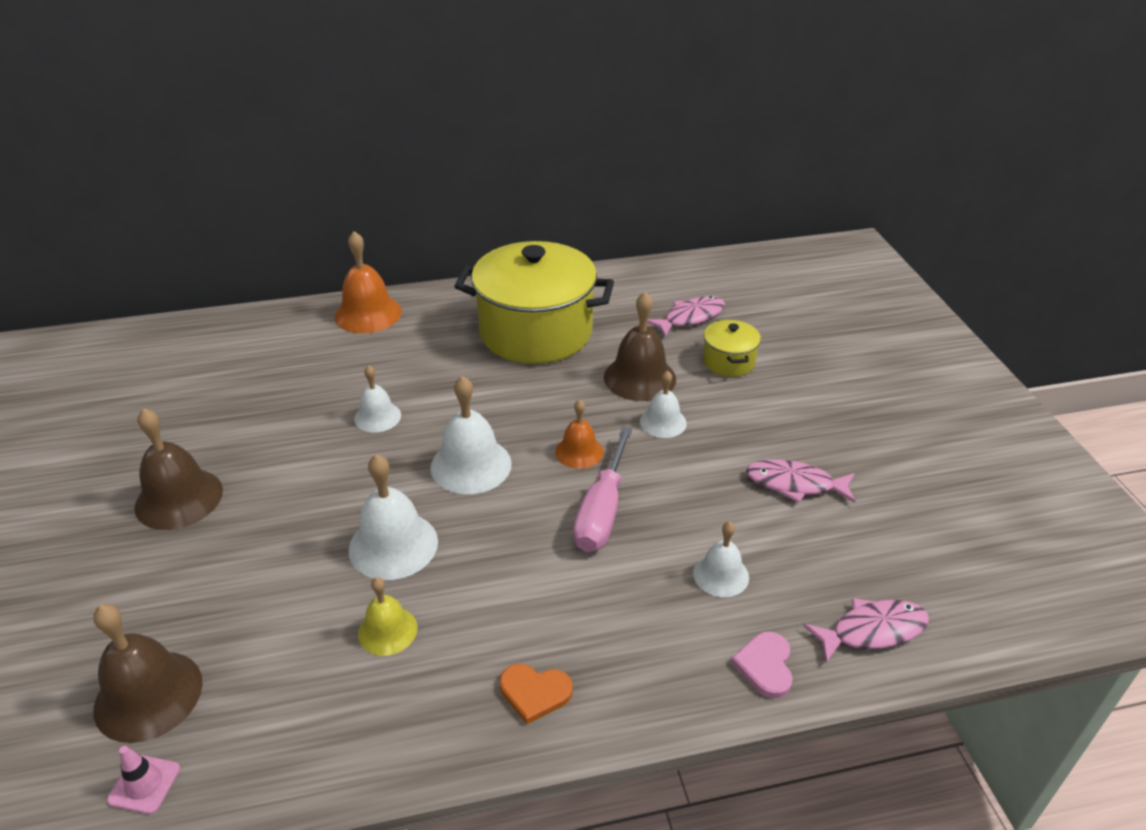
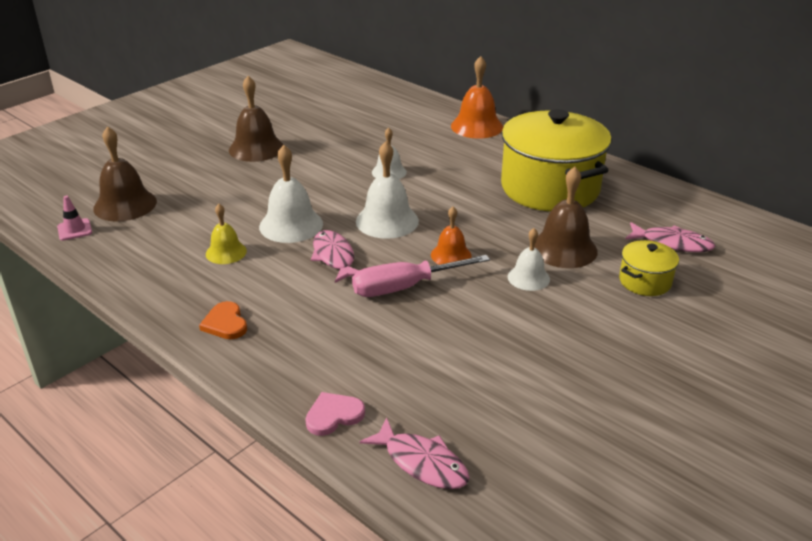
camera: 55 degrees right, 5 degrees down
(721, 575) = (400, 363): white bell -> none
(795, 484) = (541, 367): pink fish -> pink fish (334, 257)

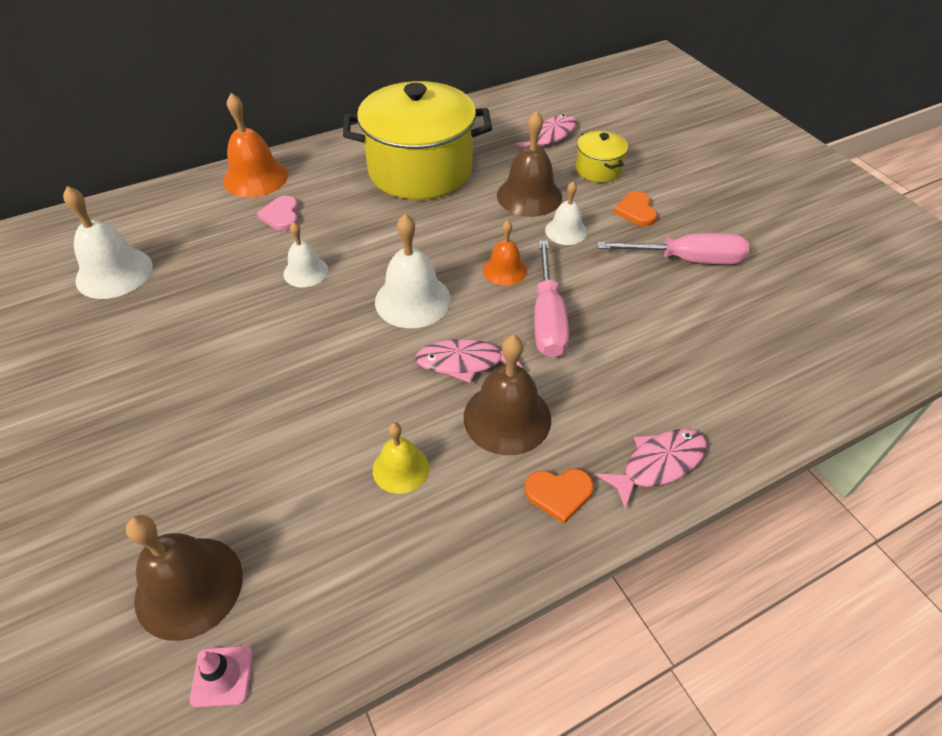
camera: 70 degrees left, 15 degrees up
(256, 148) = (138, 386): brown bell -> brown bell (507, 417)
(291, 225) = (372, 388): white bell -> white bell (114, 273)
(333, 415) = (741, 424): pink heart -> pink heart (281, 215)
(422, 462) = (811, 375): pink fish -> pink fish (658, 464)
(543, 359) = (688, 260): none -> pink screwdriver
(596, 315) = (636, 211): none -> orange heart

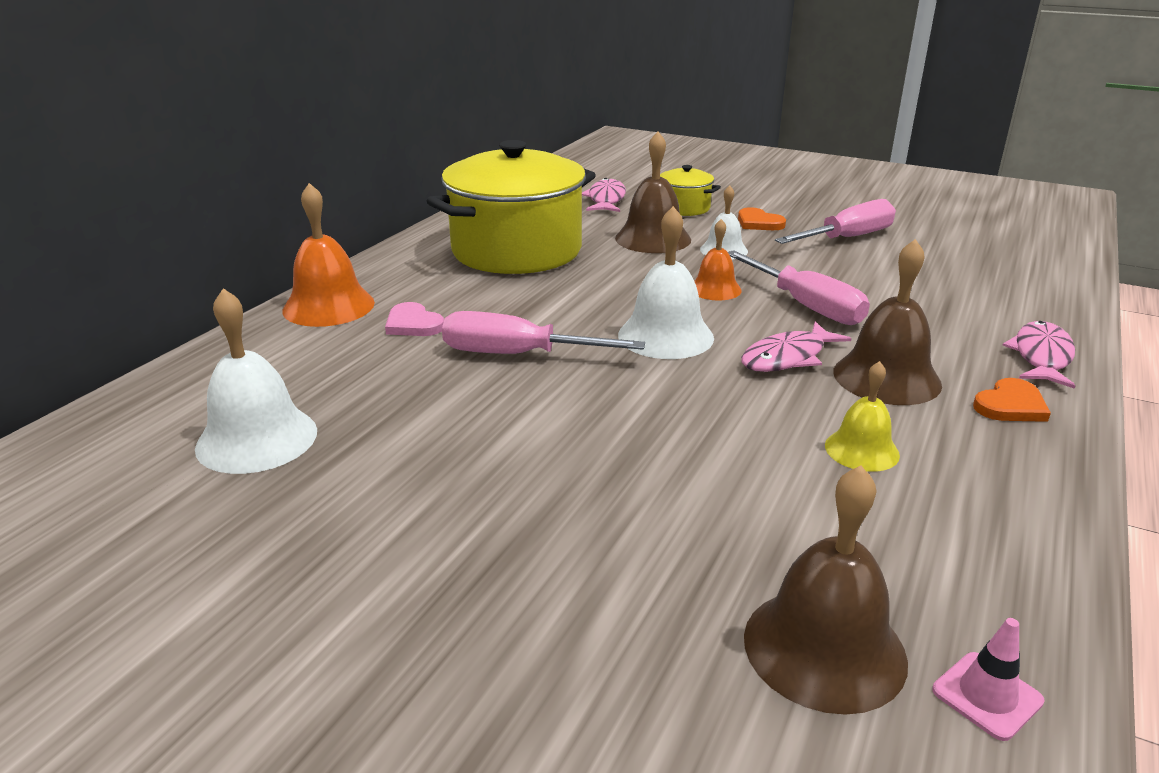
camera: 35 degrees left, 20 degrees down
(306, 272) = (516, 354): white bell -> pink screwdriver

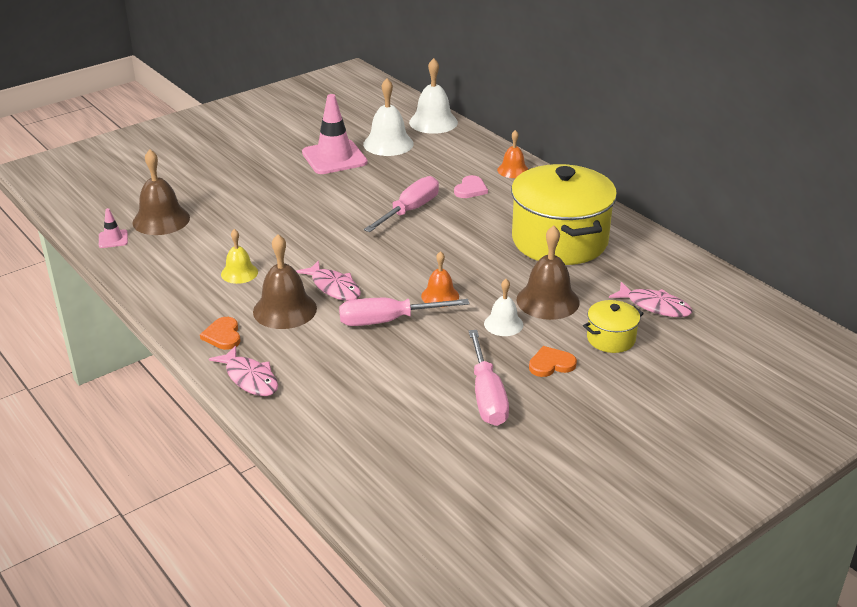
camera: 115 degrees right, 5 degrees up
(328, 306) = (513, 170): orange bell -> orange bell, size x0.61
(352, 487) = (334, 158): none -> pink traffic cone
(413, 324) = (470, 189): pink heart -> pink heart turned 135 degrees clockwise
(665, 336) = (392, 258): white bell -> white bell (433, 122)
(788, 357) = (334, 287): pink fish -> pink fish turned 150 degrees clockwise

